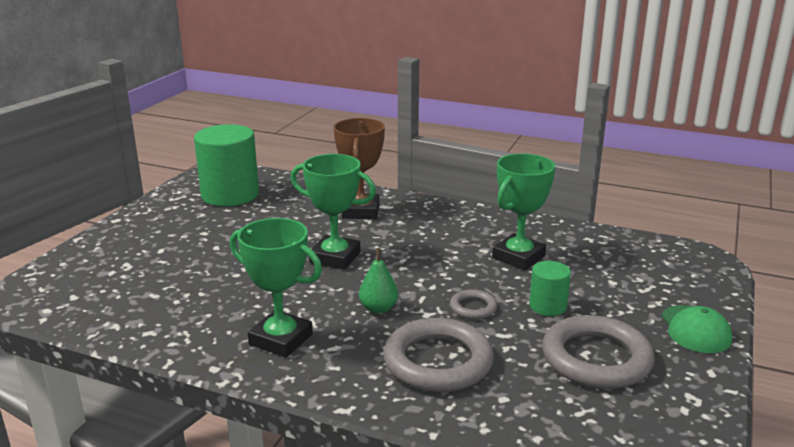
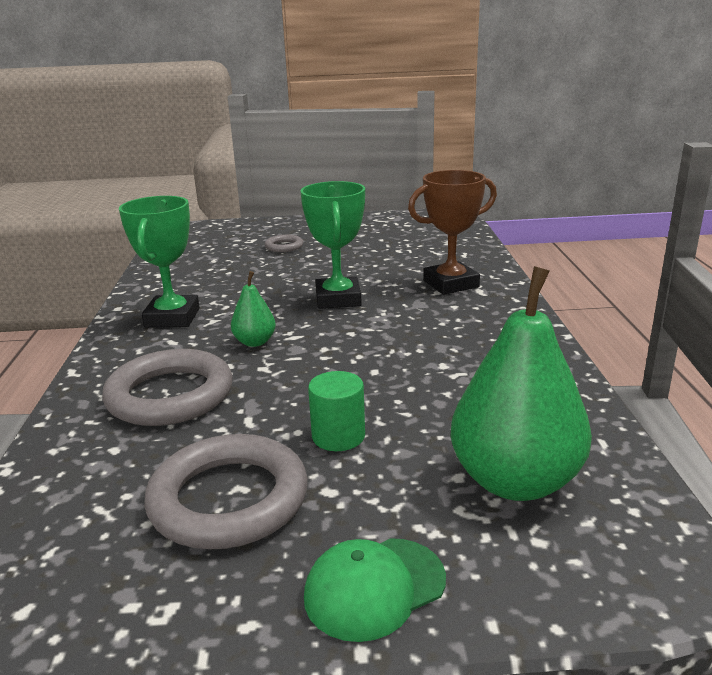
camera: 65 degrees right, 0 degrees up
(230, 195) = (409, 232): green cylinder -> none
(473, 308) = (295, 389): grey ring -> grey ring (284, 246)
(518, 257) = (449, 390): green trophy -> none
(625, 268) = (515, 481): none -> green pear

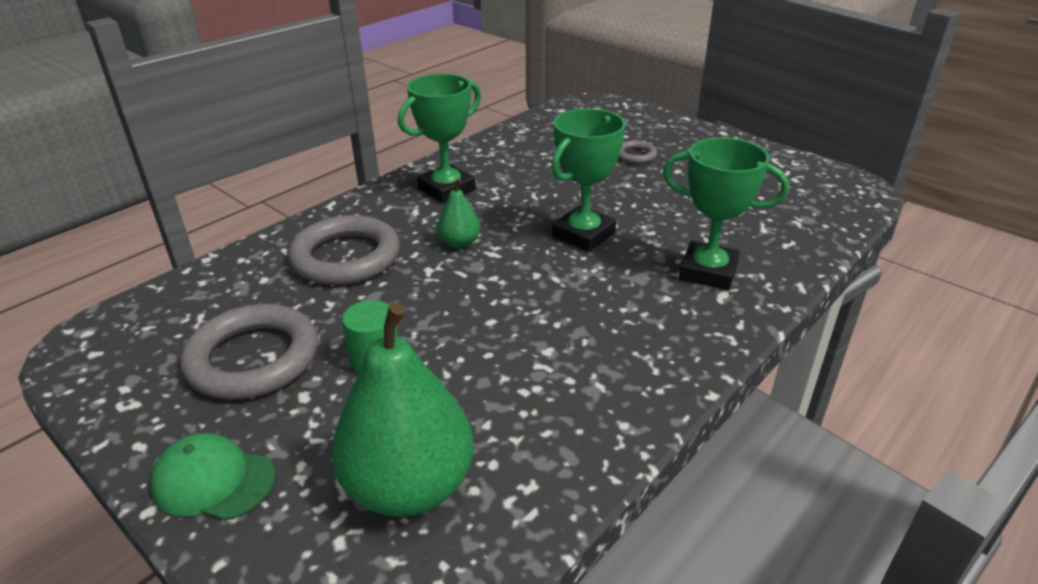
camera: 45 degrees right, 10 degrees up
(451, 284) = (708, 272): brown trophy -> green trophy

